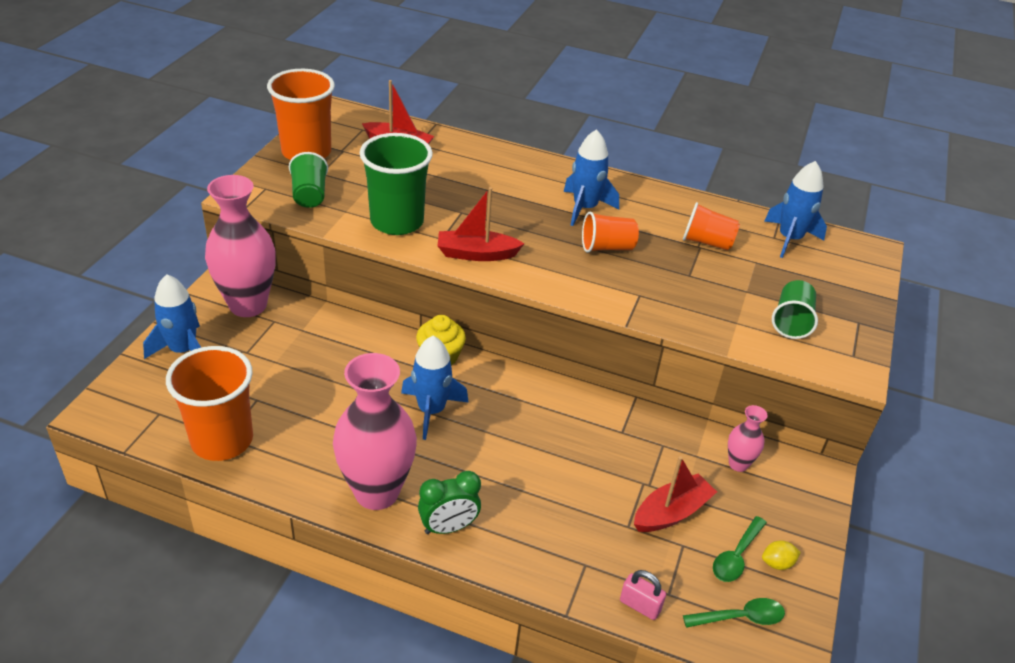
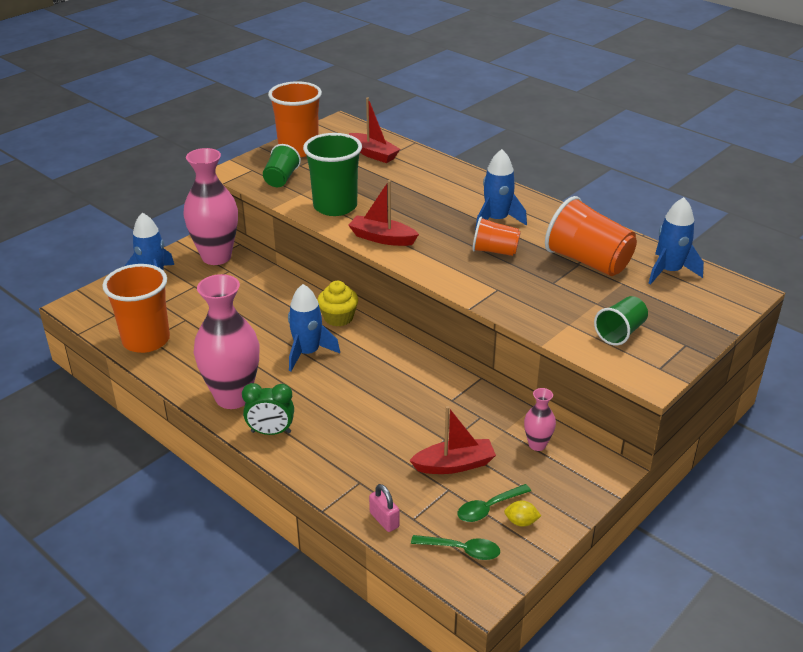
camera: 25 degrees right, 5 degrees down
(707, 242) = (588, 261): orange cup -> orange cup, size x1.72

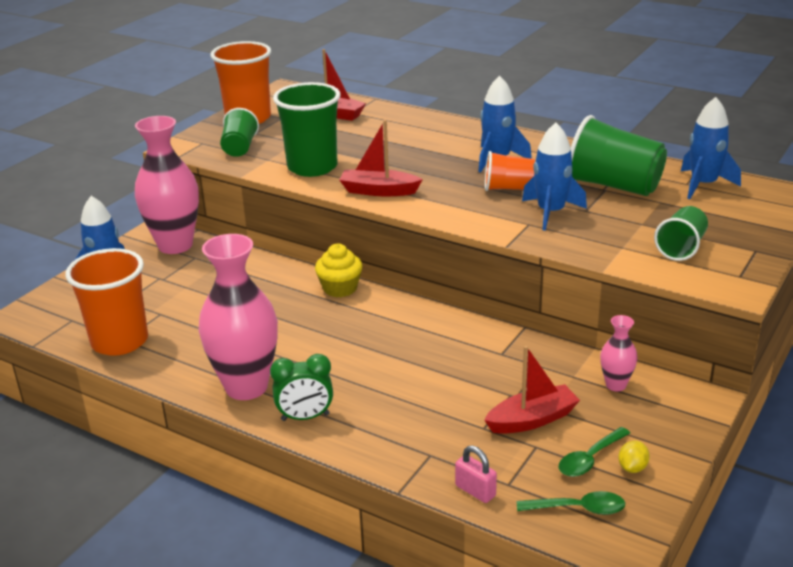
camera: 10 degrees left, 5 degrees down
(308, 353) = (318, 328): blue rocket -> blue rocket (551, 212)
(521, 522) = (632, 468): yellow lemon -> yellow lemon turned 60 degrees counterclockwise
(588, 261) = (613, 186): orange cup -> green cup

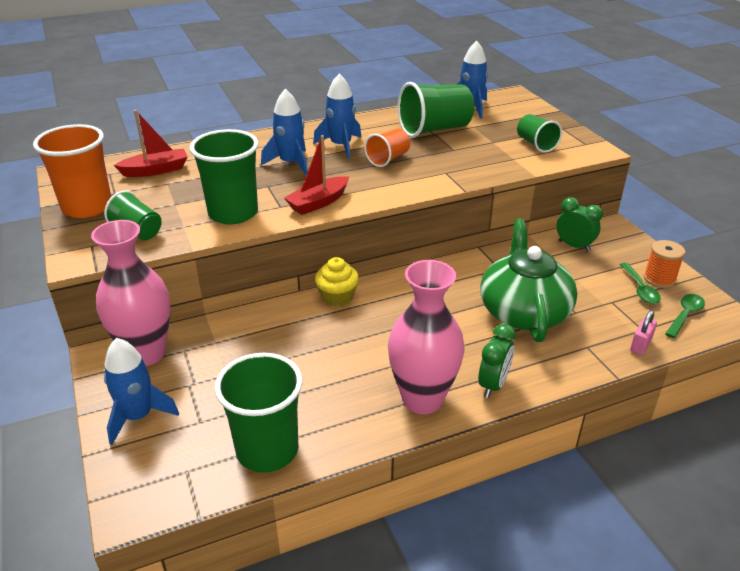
camera: 55 degrees left, 5 degrees up
(120, 341) = (267, 450): orange cup -> green cup
(443, 394) = (523, 311): none -> green teapot
(475, 491) = (640, 345): pink padlock -> pink padlock turned 45 degrees counterclockwise
(532, 419) = (583, 290): red boat -> none
(551, 212) = (441, 160): blue rocket -> blue rocket (290, 163)
(615, 385) = (574, 246): pink vase -> green clock
(632, 468) = (659, 279): yellow lemon -> orange spool

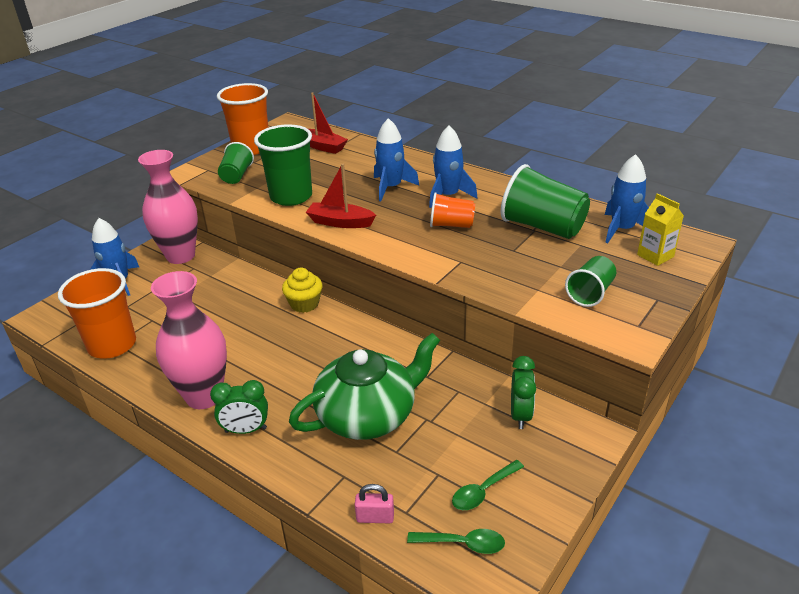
camera: 60 degrees right, 0 degrees up
(267, 450) = (112, 345): green cup -> orange cup
(514, 111) = (655, 256): none -> yellow carton
(659, 279) = (520, 503): orange spool -> none

